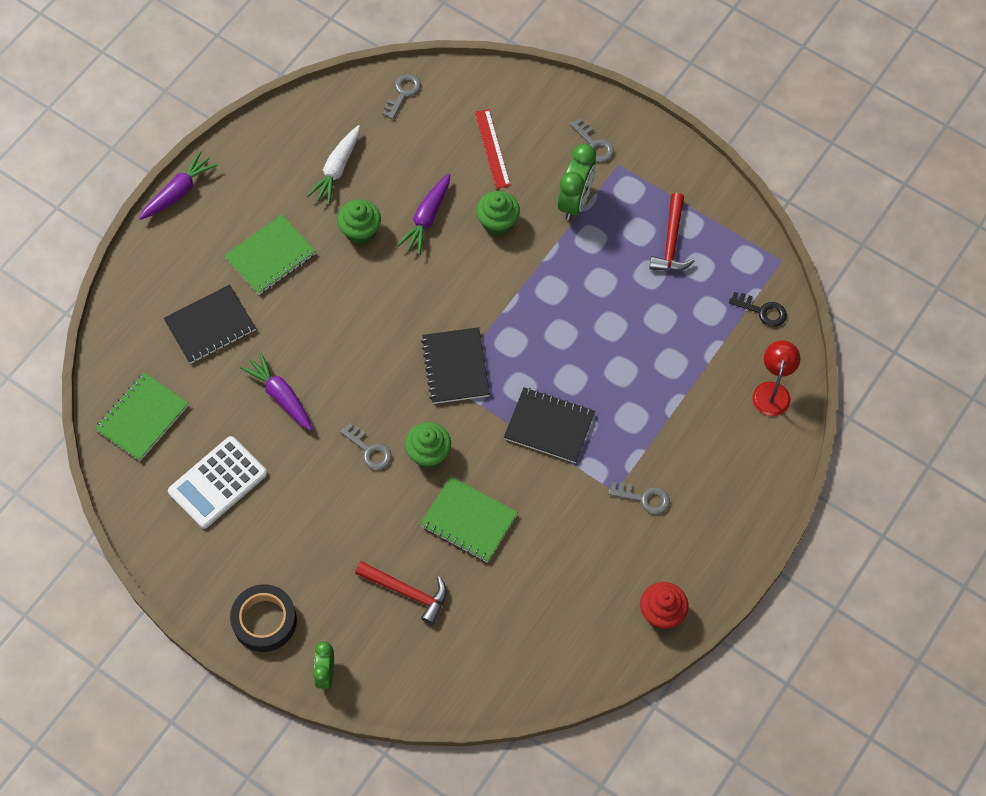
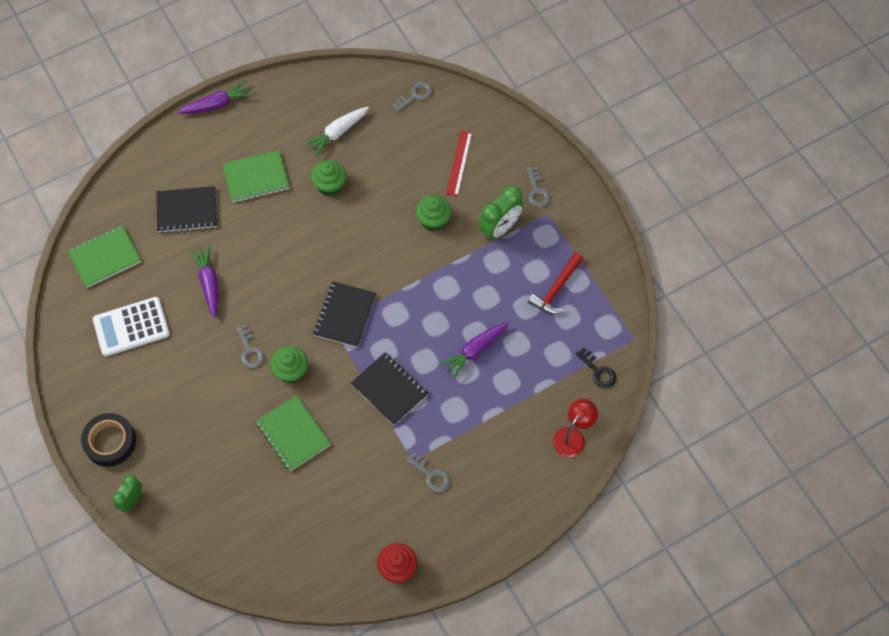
camera: 25 degrees right, 0 degrees up
(407, 592) = (221, 467): red hammer -> none
(427, 218) = (383, 196): purple carrot -> purple carrot (474, 351)

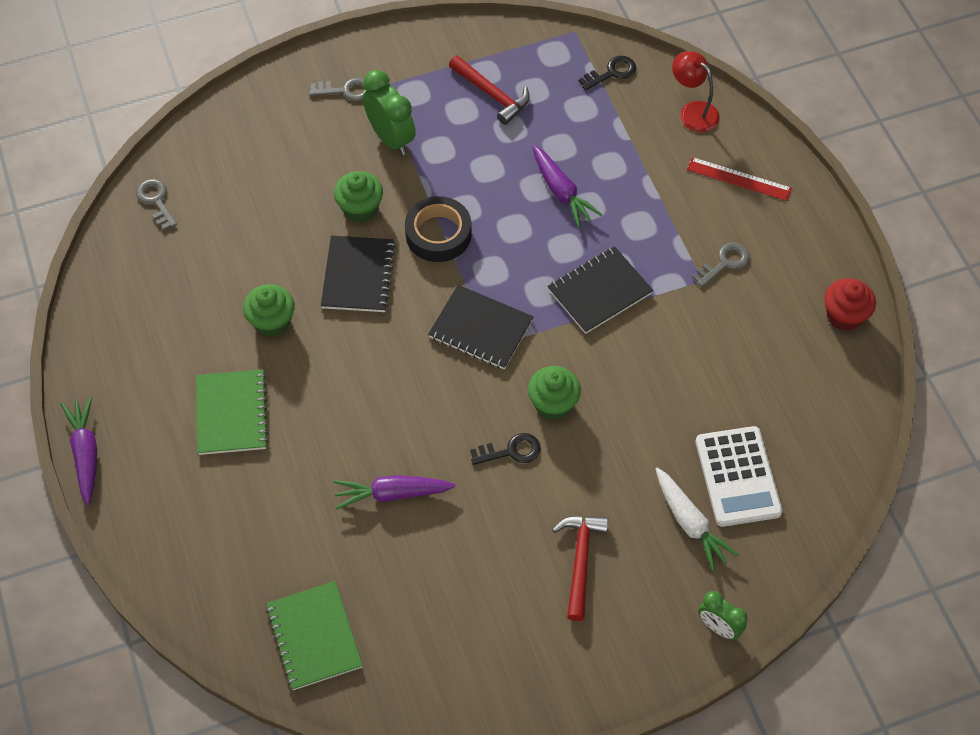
camera: 80 degrees left, 5 degrees down
(110, 442) = (624, 651): black tape -> black tape (438, 234)
(131, 327) = (442, 607): white calculator -> white calculator (737, 477)
(172, 406) = (580, 560): none -> red hammer
(187, 210) = (262, 512): black notebook -> black notebook (358, 275)
(250, 350) = (511, 451): grey key -> black key
(293, 434) = (646, 411): green notebook -> none
(337, 133) = (188, 302): white carrot -> white carrot (690, 524)
(459, 163) = (279, 167): red ruler -> red ruler (738, 179)

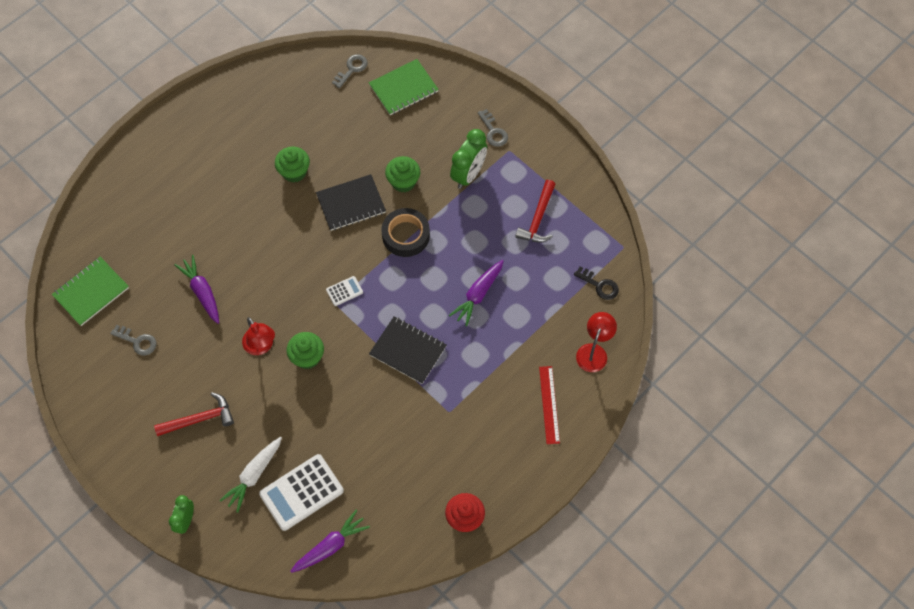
camera: 65 degrees right, 5 degrees up
(85, 453) = (161, 119): purple carrot -> purple carrot (331, 546)
(231, 413) = (220, 181): green notebook -> green notebook (403, 88)
(481, 329) = (344, 291): black notebook -> white calculator
(511, 451) = (261, 346): black key -> red lamp
(724, 263) = (471, 421): grey key -> grey key (137, 341)

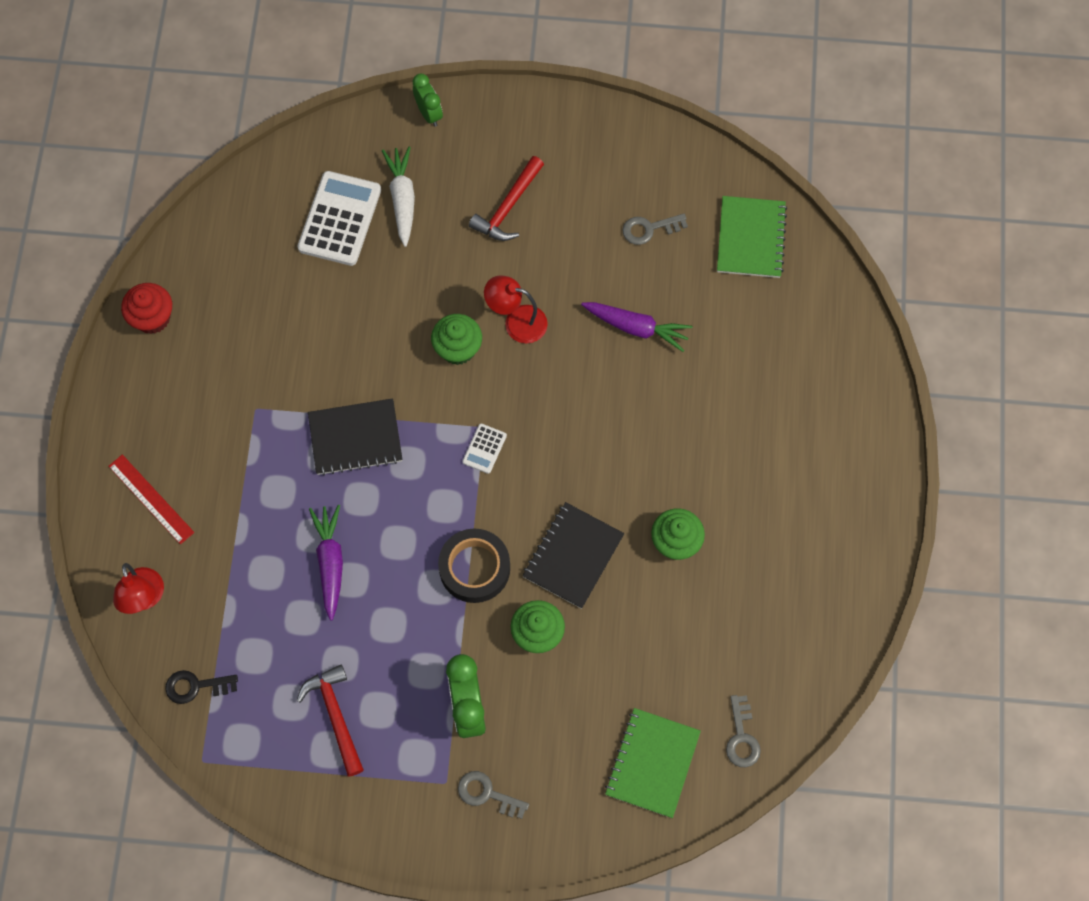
camera: 140 degrees right, 5 degrees up
(331, 546) = (267, 195): purple carrot -> none

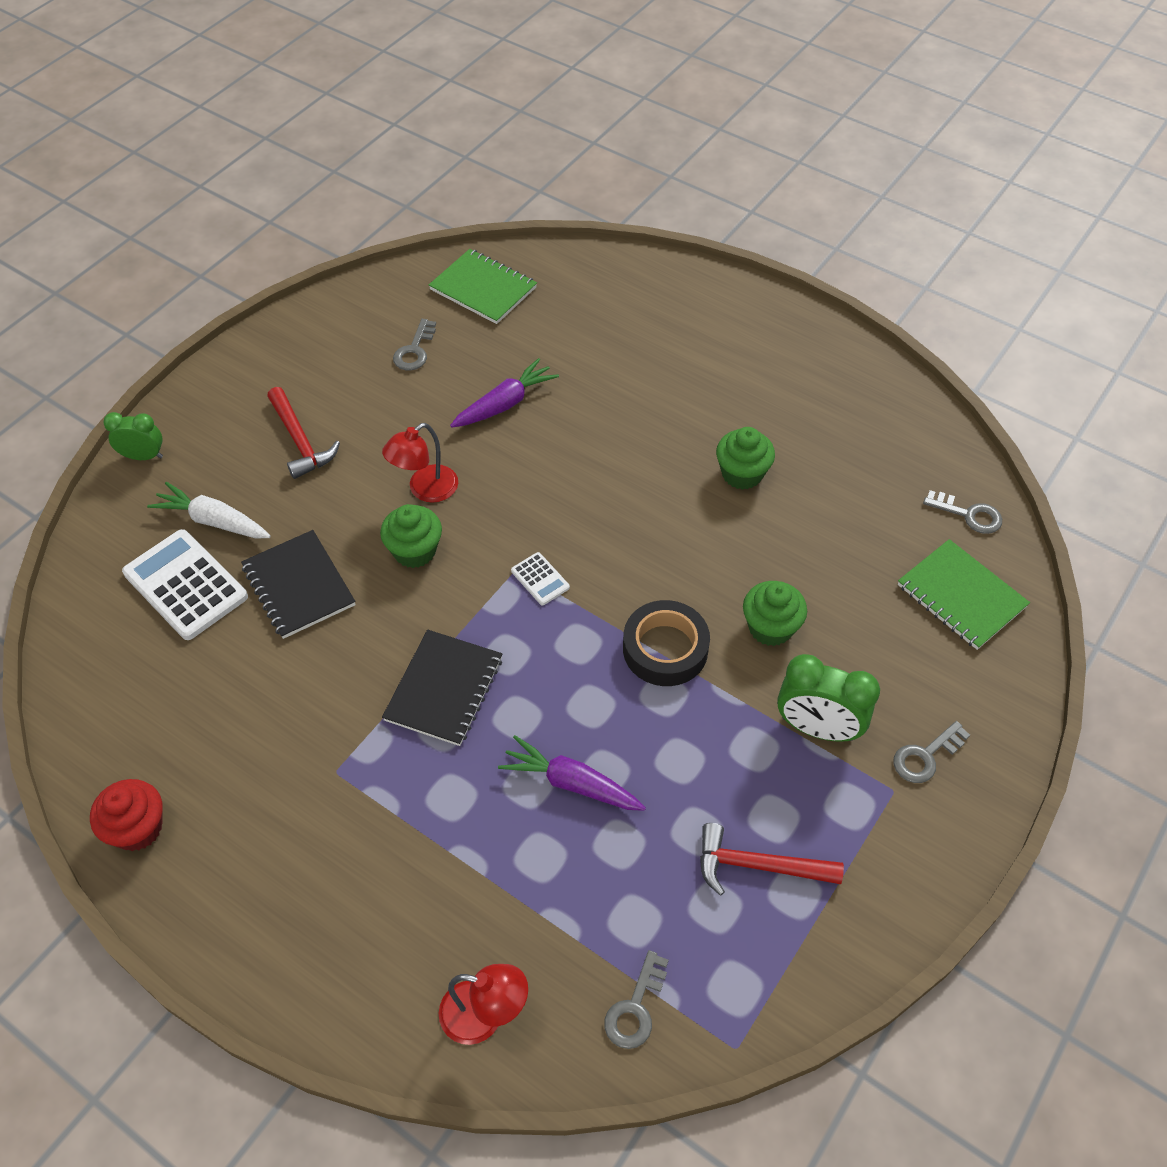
camera: 60 degrees left, 15 degrees down
(151, 499) = (362, 943): red ruler -> none
(196, 686) = (635, 1008): black key -> grey key
(573, 556) = (705, 559): black notebook -> black notebook (299, 586)

